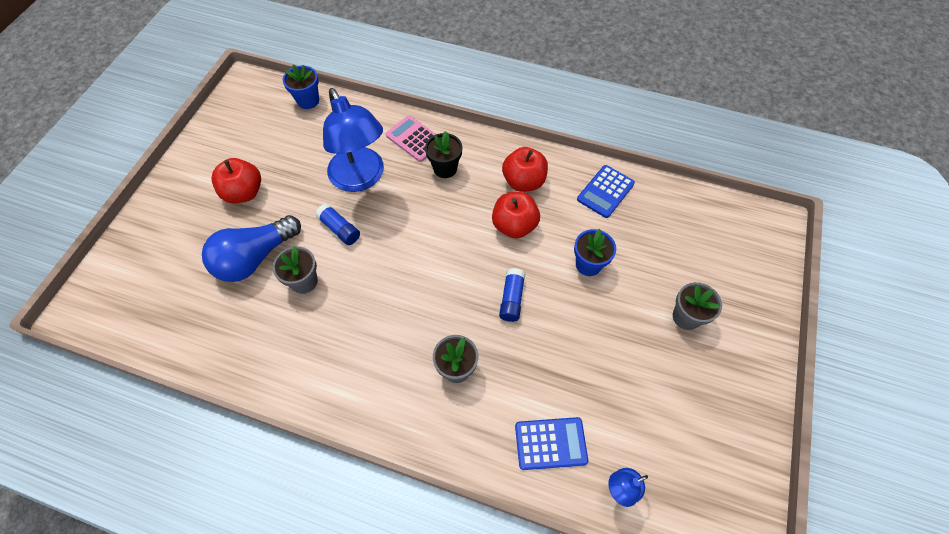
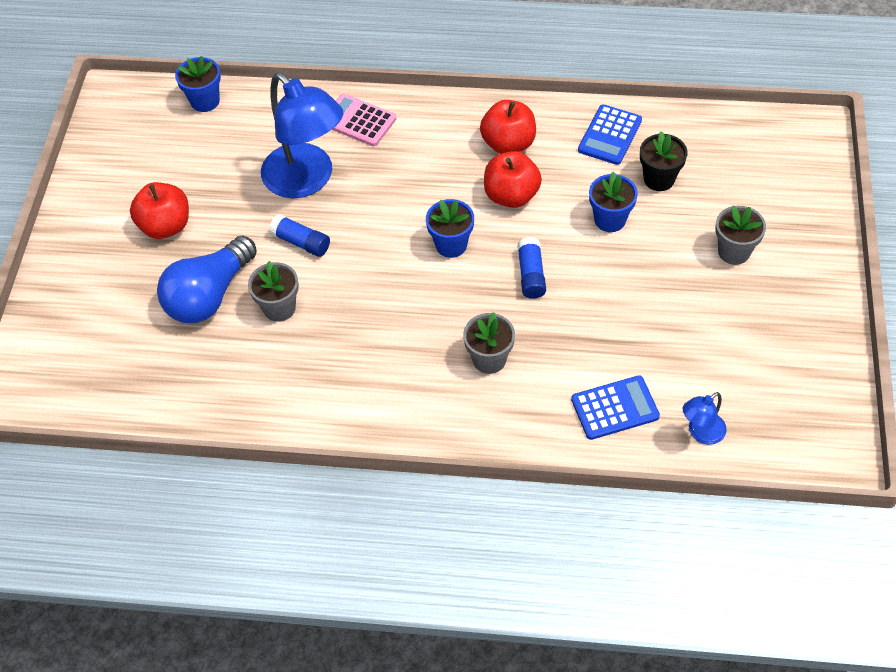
camera: 10 degrees left, 5 degrees down
(445, 168) = (407, 148): black flower pot -> black flower pot (659, 179)
(455, 257) = (451, 245): none -> blue flower pot

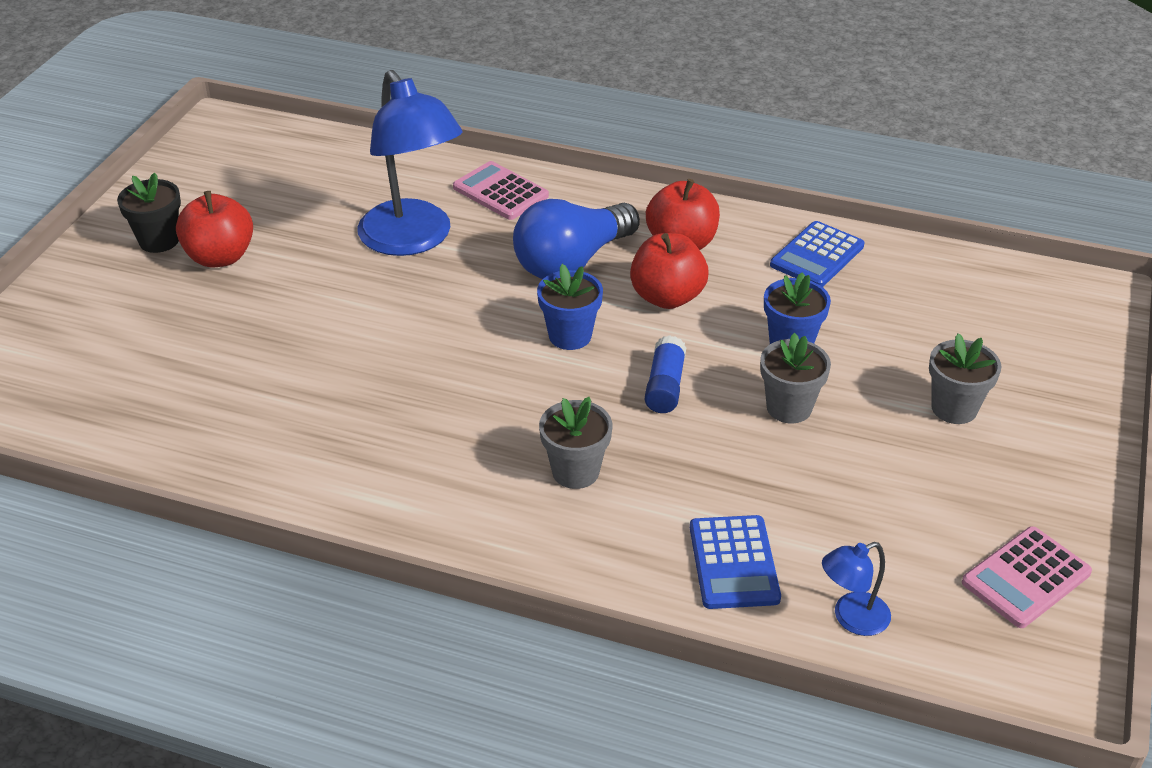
camera: 10 degrees right, 15 degrees down
(205, 101) = (324, 145): blue flower pot -> none
(209, 295) = (240, 336): blue light bulb -> blue light bulb (572, 262)
(279, 308) = (321, 365): grey flower pot -> grey flower pot (789, 408)
(301, 242) = (379, 301): blue glue stick -> none
(615, 408) = (733, 563): blue calculator -> blue calculator turned 90 degrees clockwise
(659, 179) = (870, 312): black flower pot -> black flower pot (159, 241)
(805, 378) = (1025, 578): none -> pink calculator

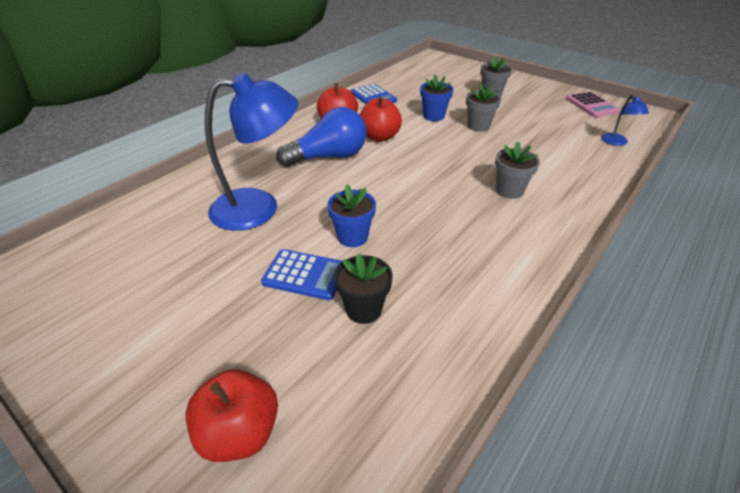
camera: 70 degrees left, 0 degrees up
(159, 241) = (130, 352): black flower pot -> black flower pot (364, 309)
(220, 257) = (193, 311): red apple -> red apple (240, 432)
(500, 192) = (239, 166): pink calculator -> none
(570, 336) = (395, 170): blue flower pot -> blue flower pot (352, 237)
(572, 262) = (329, 157): blue light bulb -> blue light bulb turned 90 degrees counterclockwise
(665, 386) = (450, 152): blue glue stick -> none
(733, 563) = (582, 161): blue calculator -> blue calculator (305, 275)

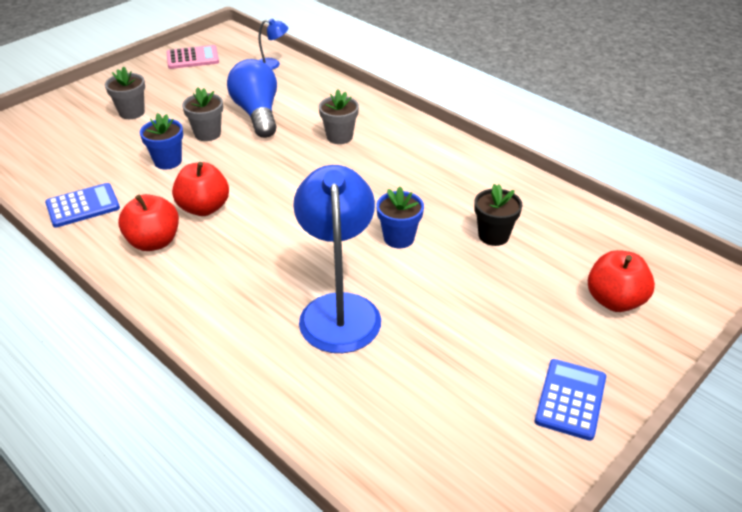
camera: 85 degrees left, 0 degrees up
(305, 275) = (452, 270): blue calculator -> blue calculator (570, 399)
(329, 157) = (239, 252): blue light bulb -> blue light bulb (257, 113)

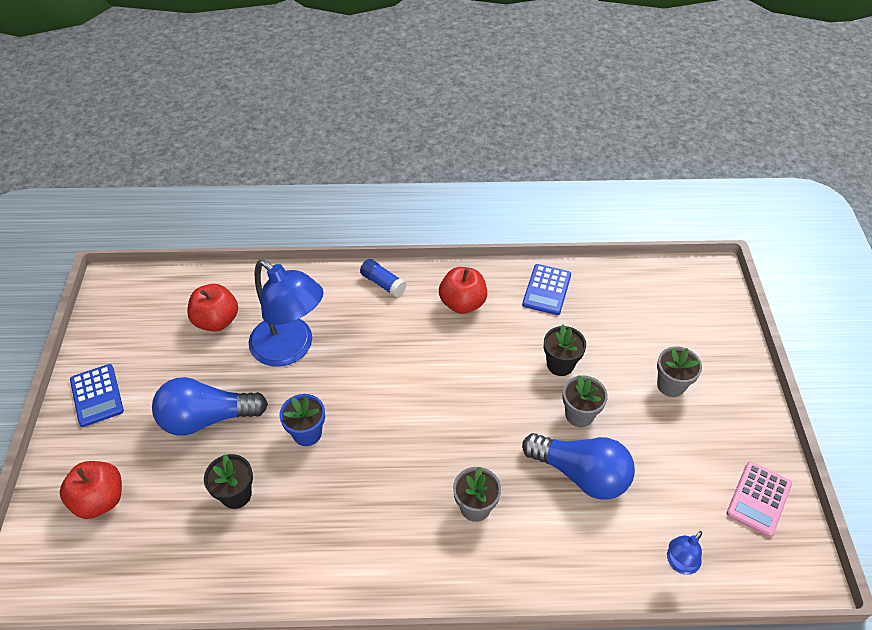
camera: 135 degrees right, 10 degrees up
(168, 161) = (560, 364): blue flower pot -> black flower pot
(184, 307) = (383, 283): none -> blue glue stick
(204, 208) = (472, 349): red apple -> red apple (217, 321)
(472, 302) = (207, 418): none -> blue light bulb

